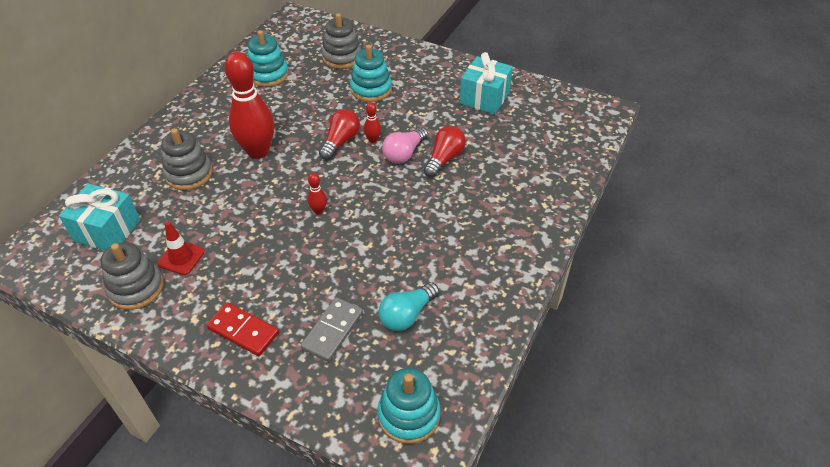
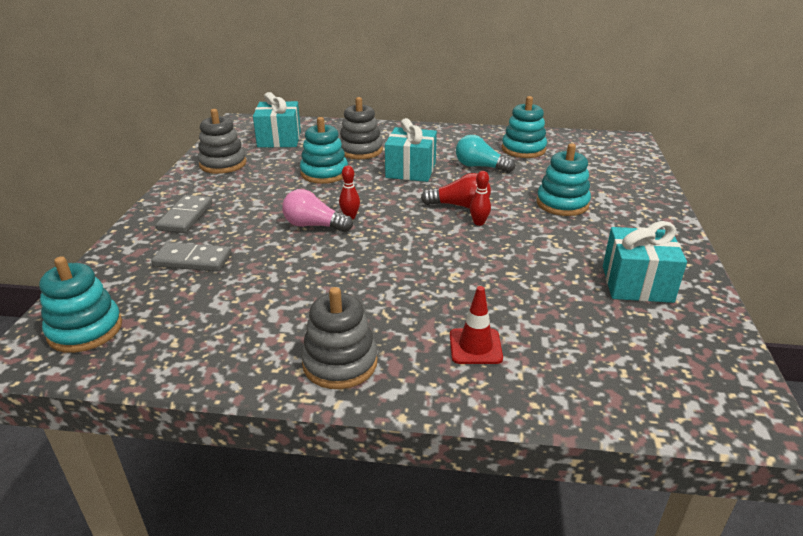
camera: 70 degrees right, 15 degrees down
(181, 257) = (261, 172): red traffic cone -> red traffic cone (475, 346)
(221, 210) = (324, 173): none -> turquoise stacking toy
(243, 331) = (186, 216): red domino -> grey domino
(258, 151) = (411, 170): red bowling pin -> turquoise gift
(342, 57) = (596, 176): grey stacking toy -> grey stacking toy (340, 363)
(404, 153) = (473, 246): pink light bulb -> pink light bulb (314, 225)
(407, 314) = (223, 300): turquoise light bulb -> turquoise light bulb (480, 167)
(444, 159) = (487, 275): red light bulb -> none

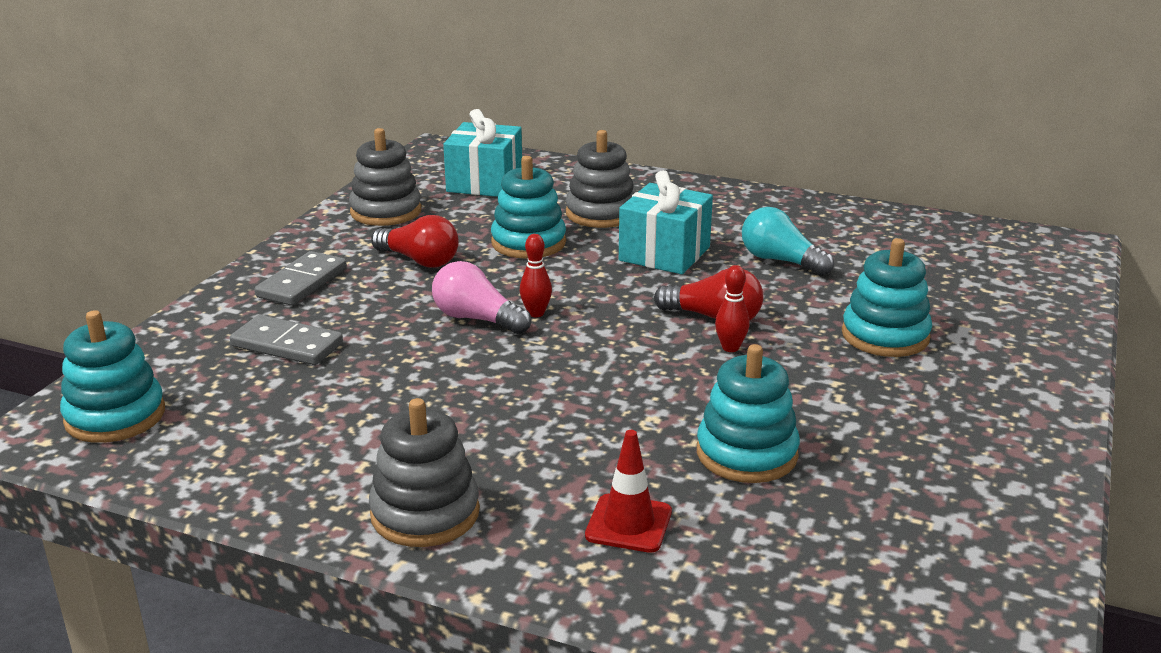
camera: 15 degrees right, 5 degrees down
(259, 192) = (419, 260): none -> red light bulb
(523, 149) = (869, 240): turquoise stacking toy -> turquoise stacking toy (746, 454)
(637, 284) = (936, 475): turquoise gift -> none

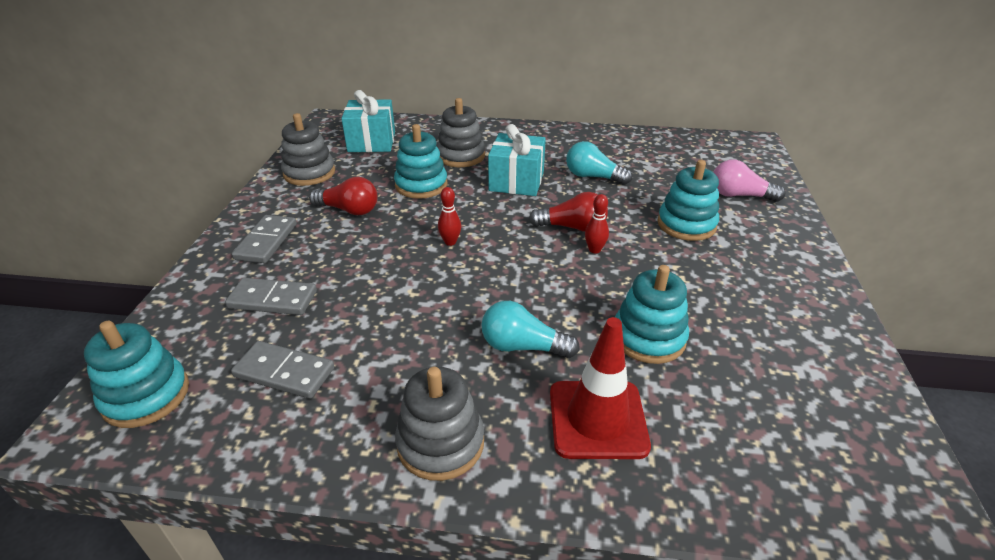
camera: 15 degrees left, 10 degrees up
(273, 419) = (284, 372): none -> grey domino
(477, 319) = (410, 253): pink light bulb -> pink light bulb (739, 195)
(573, 438) = (523, 346): none -> turquoise light bulb
(628, 524) = (597, 419): red traffic cone -> red traffic cone, size x1.58

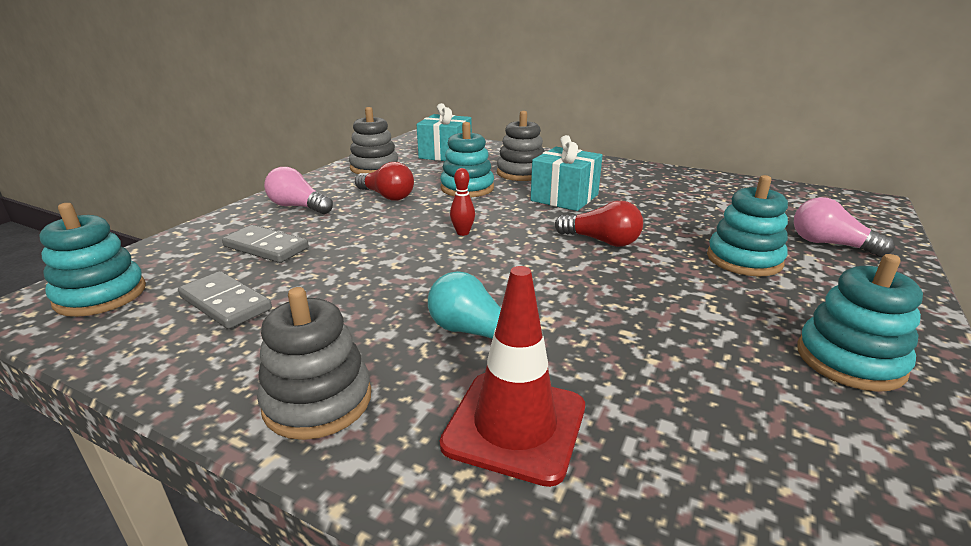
camera: 20 degrees right, 10 degrees down
(266, 241) = (298, 207): grey domino -> pink light bulb
(593, 177) = (651, 205): turquoise light bulb -> none
(594, 250) = (615, 263): red bowling pin -> none
(648, 337) = (633, 356): turquoise stacking toy -> turquoise stacking toy (849, 360)

